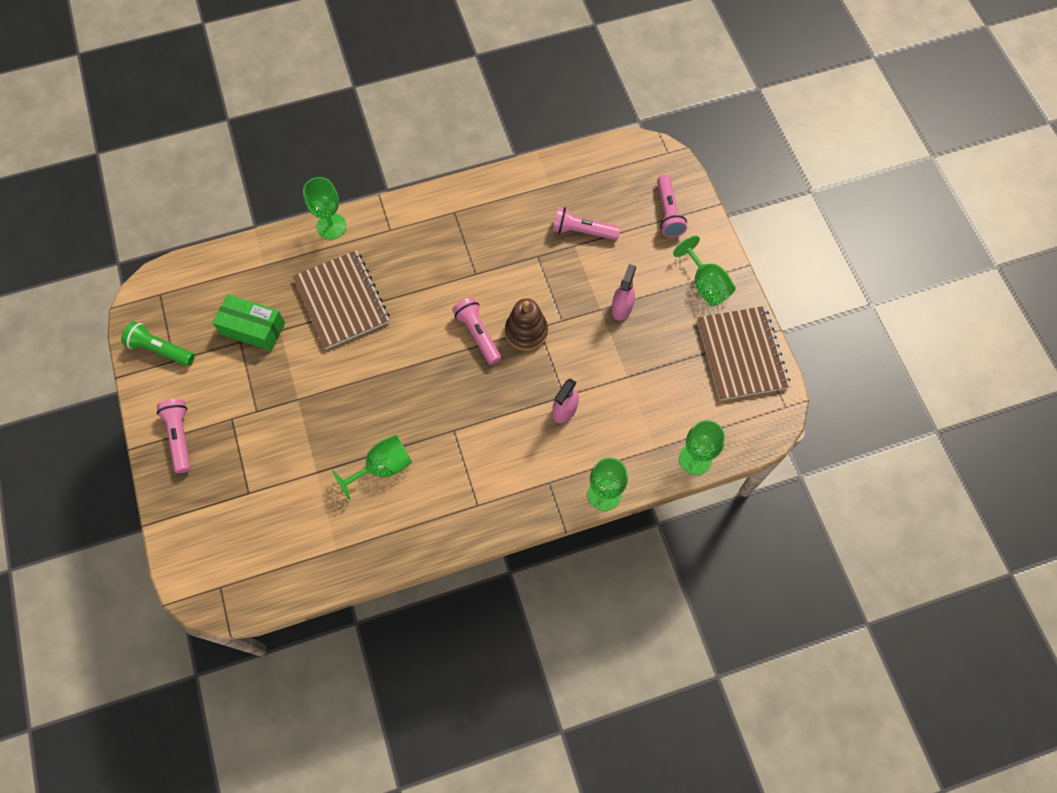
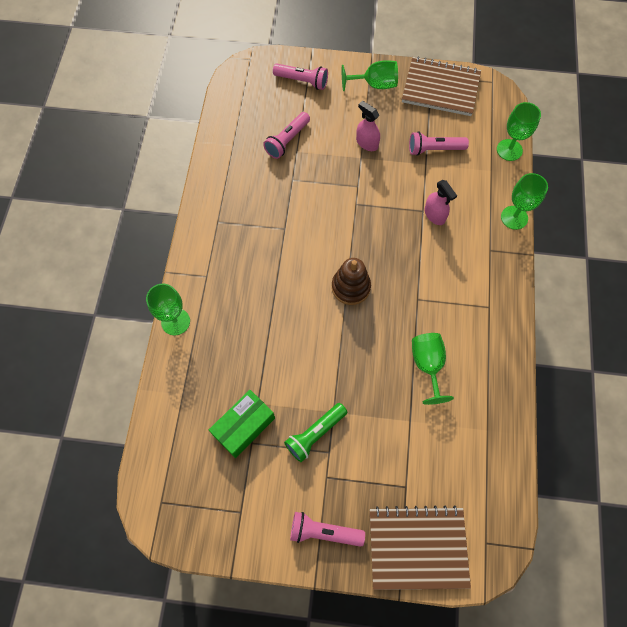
camera: 65 degrees left, 0 degrees up
(160, 349) = (222, 521): green flashlight -> green flashlight (315, 434)
(341, 301) = (255, 340): brown notebook -> brown notebook (417, 547)
(478, 334) = (340, 248): pink flashlight -> pink flashlight (434, 149)
(526, 331) = (355, 214): brown stacking toy -> brown stacking toy (351, 287)

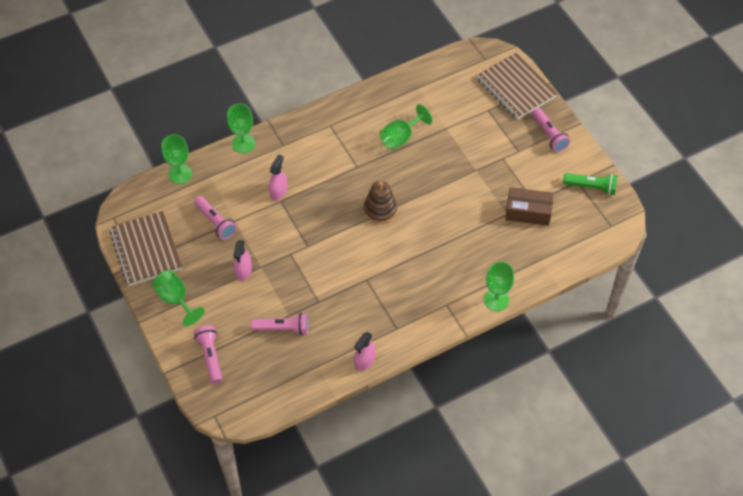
camera: 125 degrees left, 10 degrees down
(208, 180) = (364, 361): none -> pink spray bottle
(244, 426) = (528, 212): green box -> brown box
(315, 434) = (498, 171): green flashlight -> green flashlight (591, 187)

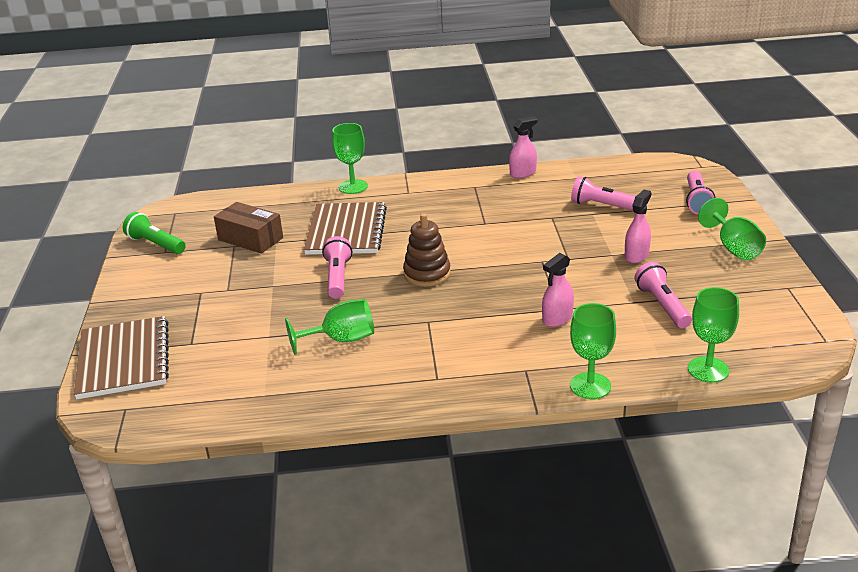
camera: 155 degrees left, 25 degrees down
(146, 249) = (772, 297): brown notebook -> brown notebook (346, 231)
(549, 135) = (144, 299): pink flashlight -> pink flashlight (338, 277)

